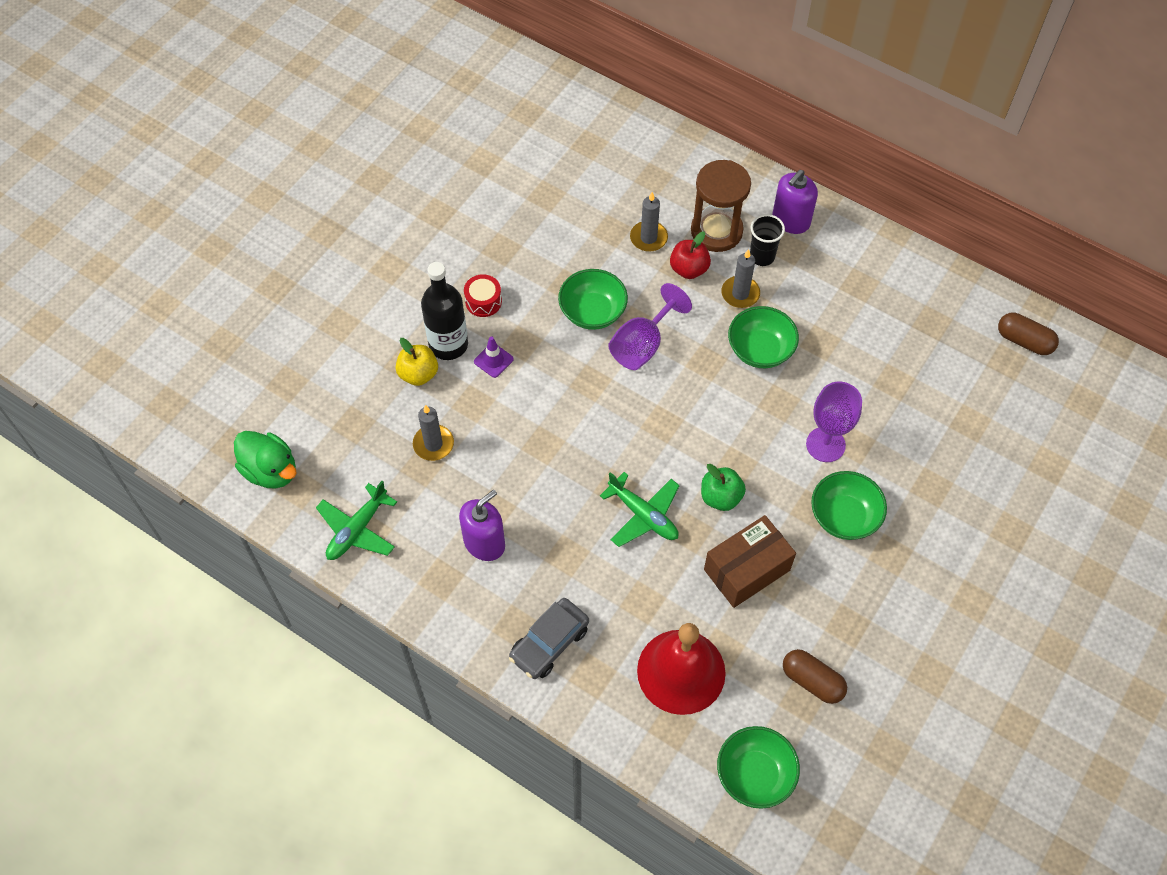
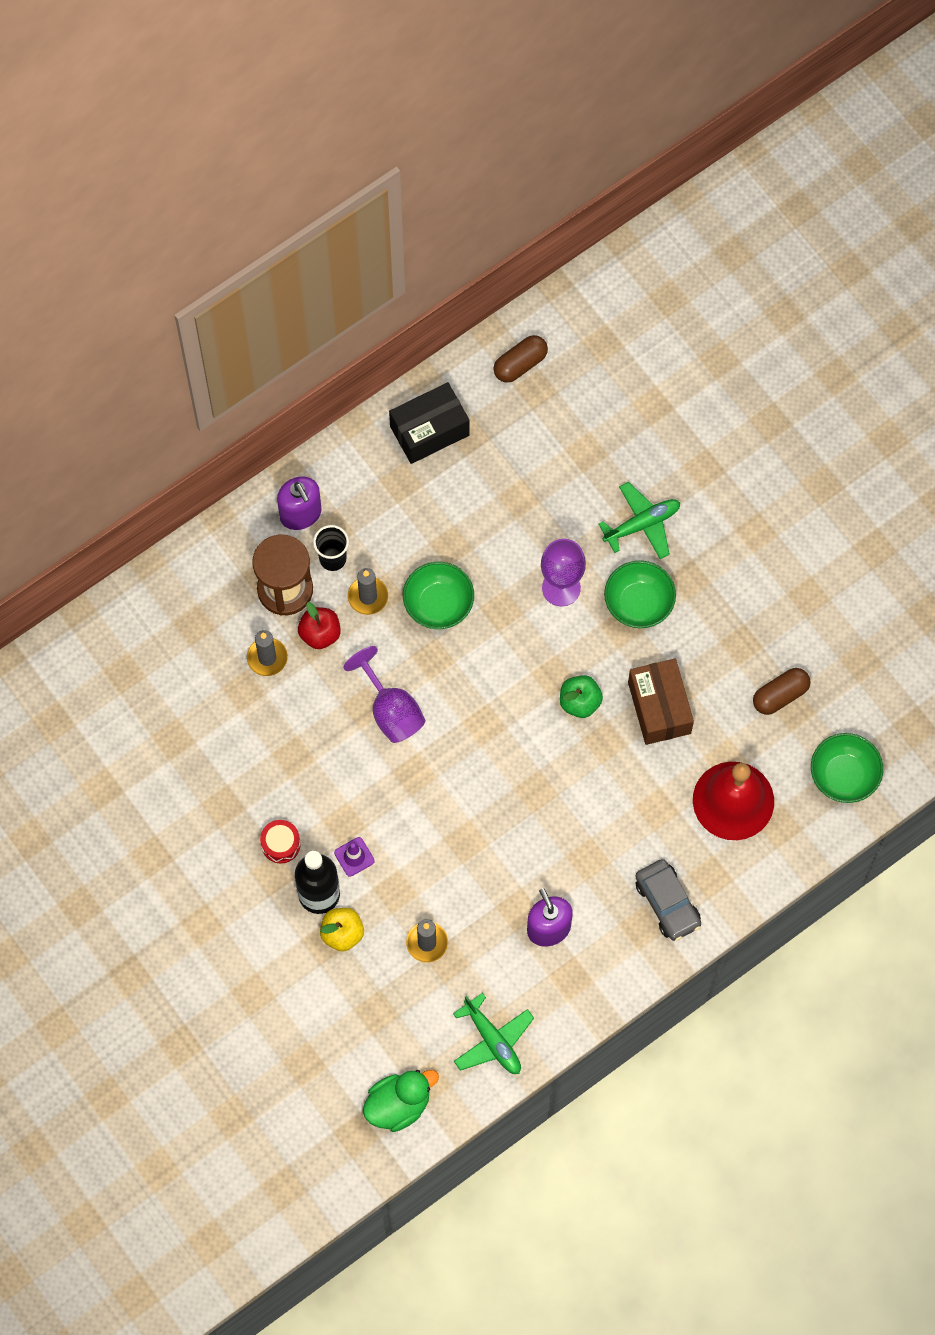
camera: 70 degrees left, 10 degrees up
(592, 312) = (335, 743): green bowl -> none
(643, 515) = (573, 777): green plane -> green plane (642, 524)
(919, 291) = (429, 431): none -> black box

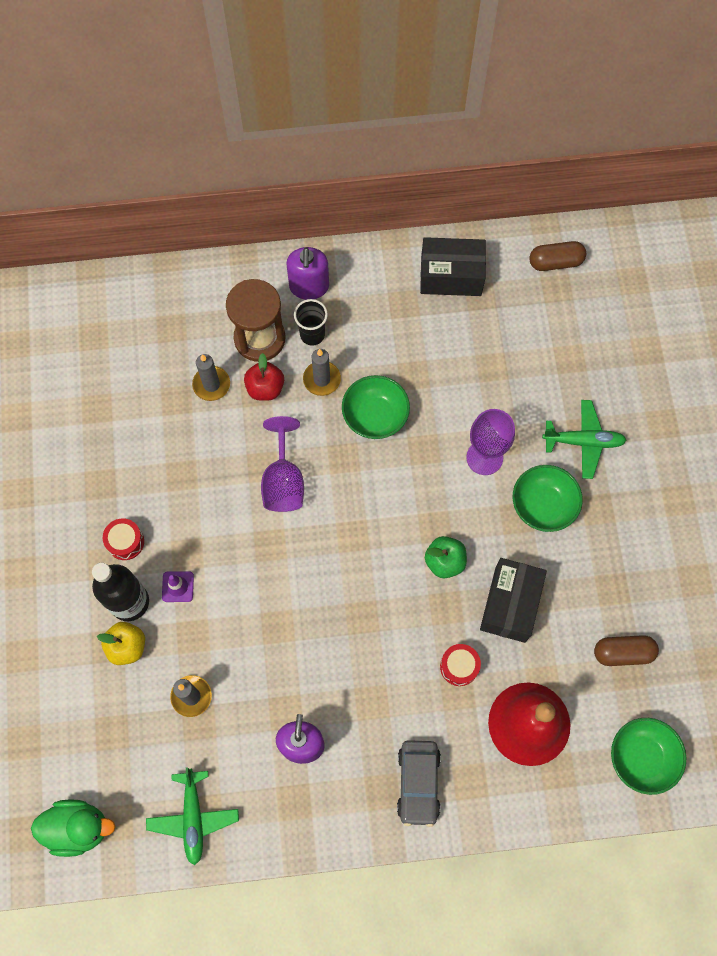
camera: 30 degrees right, 0 degrees up
(645, 786) = (459, 666): none -> red drum
(659, 708) = (510, 604): brown box -> black box

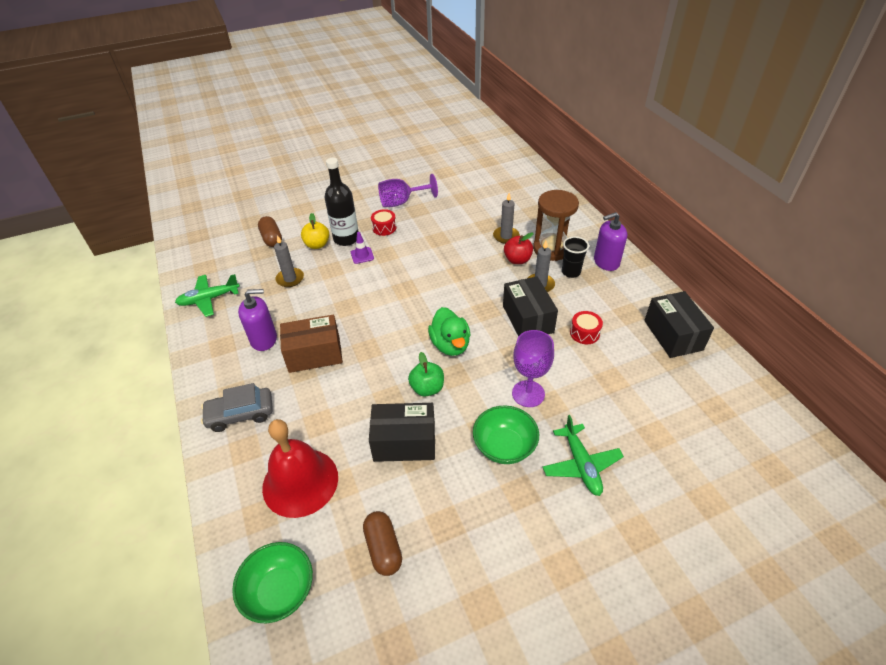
camera: 75 degrees right, 25 degrees down
(78, 828) = (201, 253): green duck -> green duck (450, 345)
(283, 481) = (454, 284): purple goblet -> purple goblet (402, 202)
(349, 682) = (314, 354): none -> brown box
(375, 416) = (527, 319): green bowl -> black box
(459, 666) = (341, 418): red drum -> red drum (584, 333)
(555, 262) = (741, 402): brown capsule -> brown capsule (272, 238)

